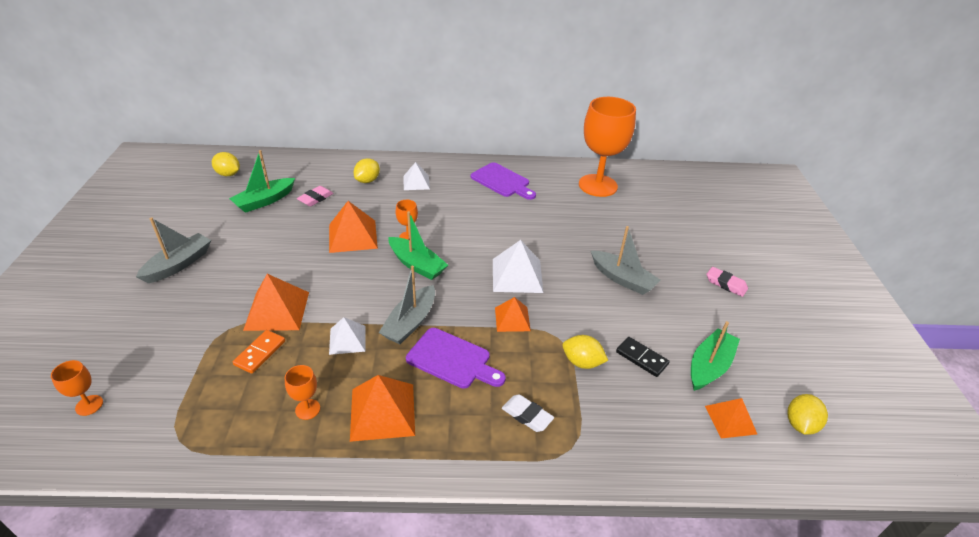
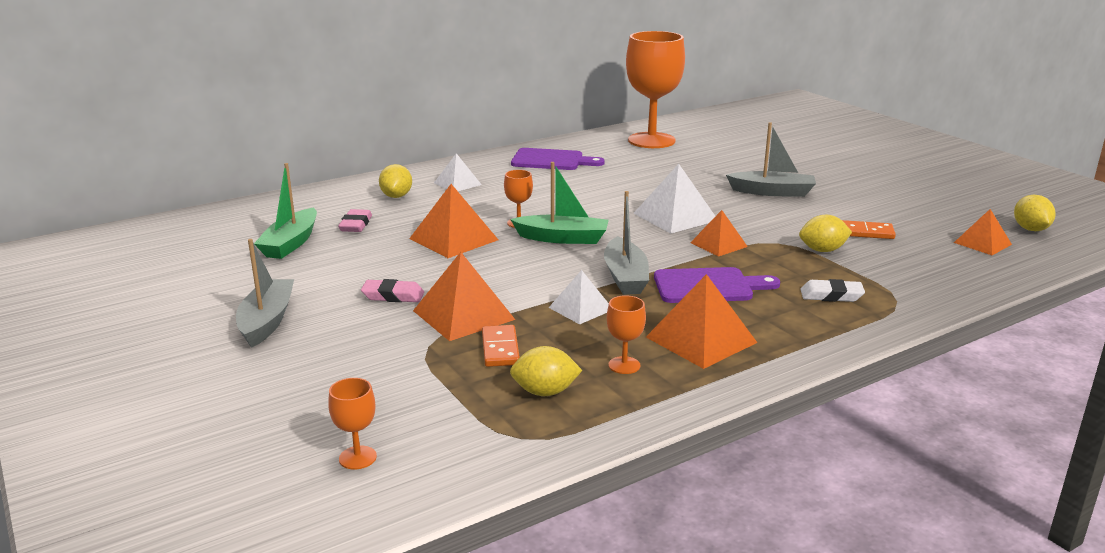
camera: 30 degrees left, 15 degrees down
(228, 174) = (196, 236): yellow lemon -> yellow lemon (545, 392)
(641, 358) = (865, 232): black domino -> orange domino
(709, 366) = (922, 220): green boat -> none
(725, 284) = (859, 171): pink eraser -> pink eraser (393, 296)

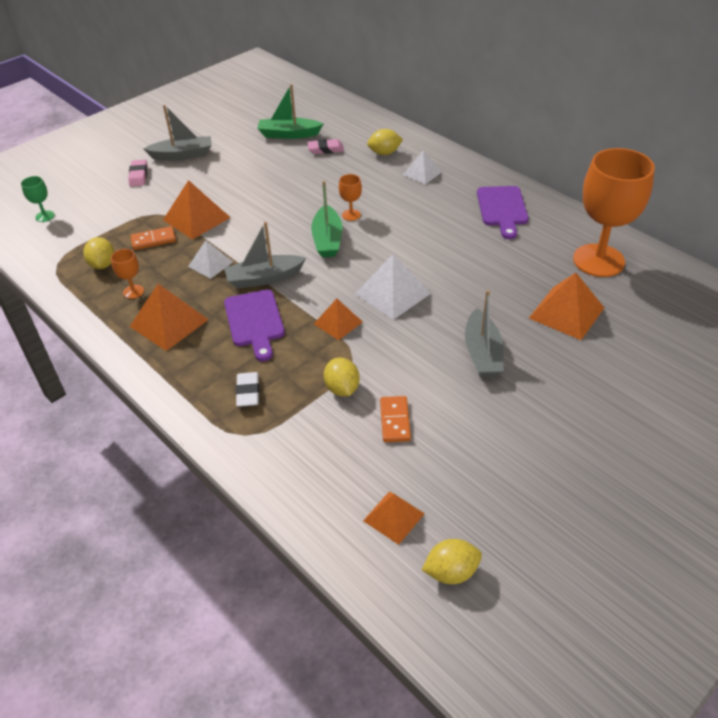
camera: 80 degrees right, 20 degrees up
(357, 457) = (45, 216): orange goblet -> green goblet
(393, 296) = (219, 188): pink eraser -> pink eraser (138, 176)
(453, 239) = (312, 192): orange pyramid -> orange pyramid (566, 312)

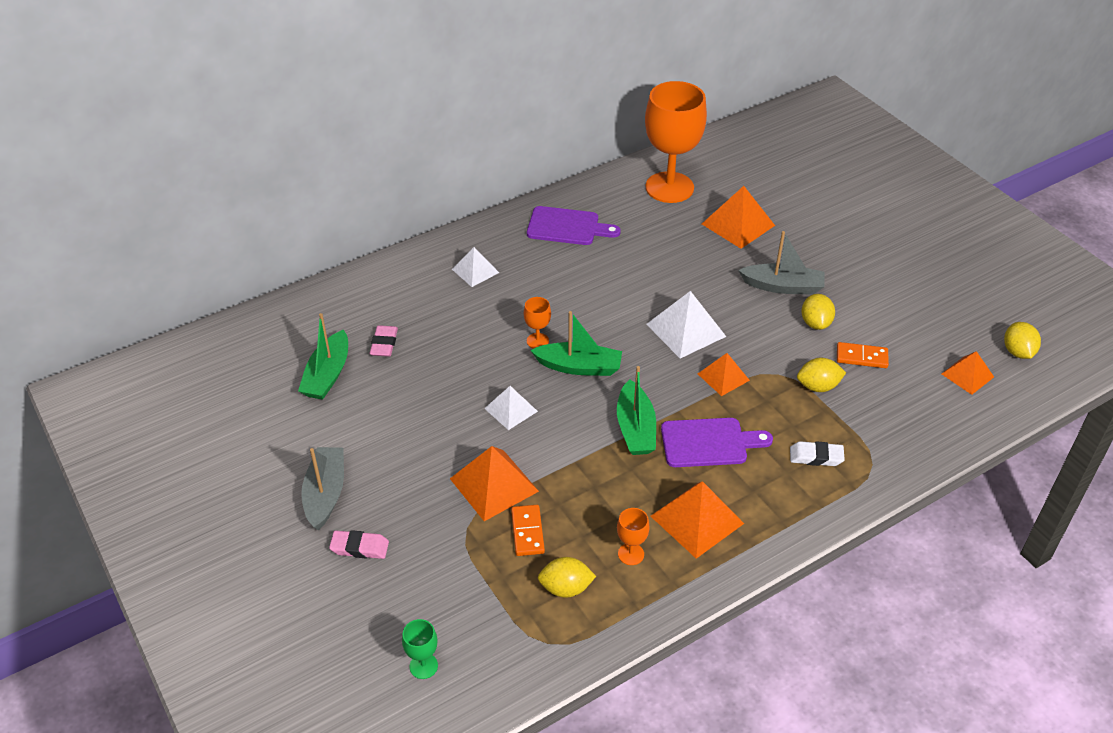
camera: 80 degrees left, 0 degrees up
(210, 264) = (595, 475): white pyramid -> white pyramid (511, 409)
(264, 278) = (635, 428): grey boat -> green boat
(384, 153) = (418, 294): yellow lemon -> yellow lemon (815, 323)

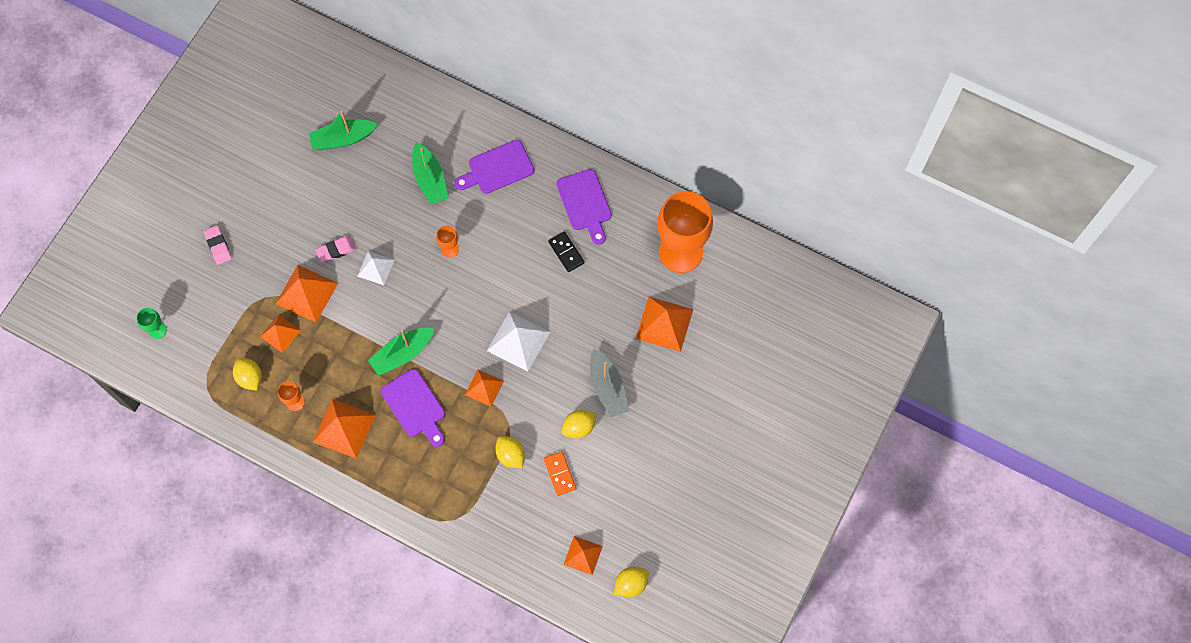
camera: 60 degrees right, 25 degrees up
(325, 493) = (247, 201): grey boat -> none
(384, 344) = (390, 155): pink eraser -> pink eraser (336, 250)
(475, 271) = (497, 168): white pyramid -> purple cutting board
(527, 532) = (280, 333): orange domino -> orange pyramid
(579, 367) = (440, 289): green boat -> green boat (430, 179)
(610, 259) = (566, 252): none -> black domino
(816, 457) = (440, 480): white eraser -> none

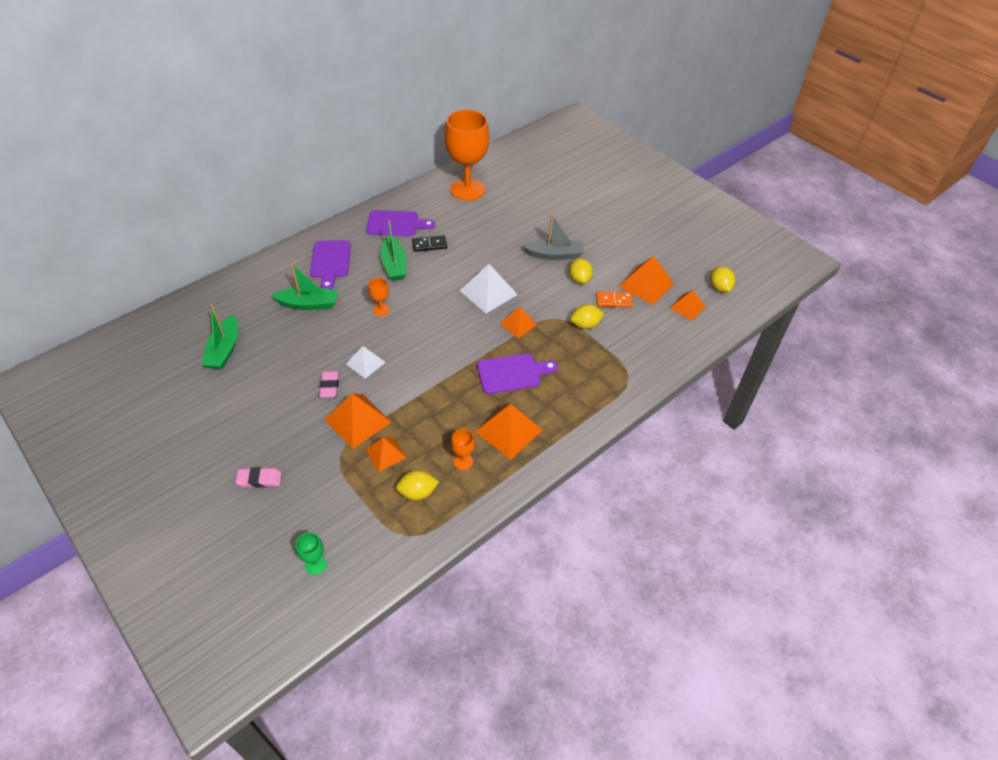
camera: 70 degrees left, 20 degrees down
(402, 354) = (458, 368): green boat -> green boat (394, 265)
(664, 323) = (518, 212): orange pyramid -> orange pyramid (646, 284)

